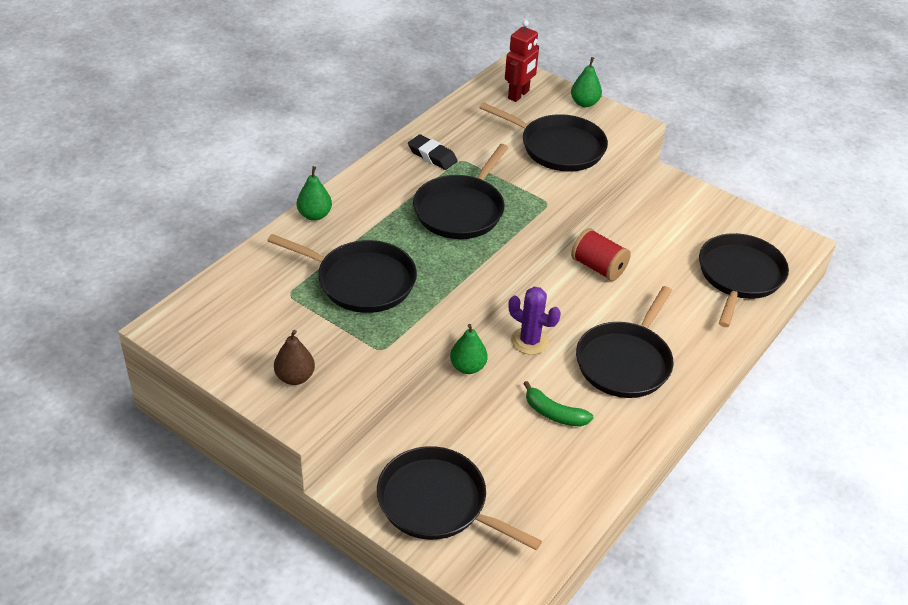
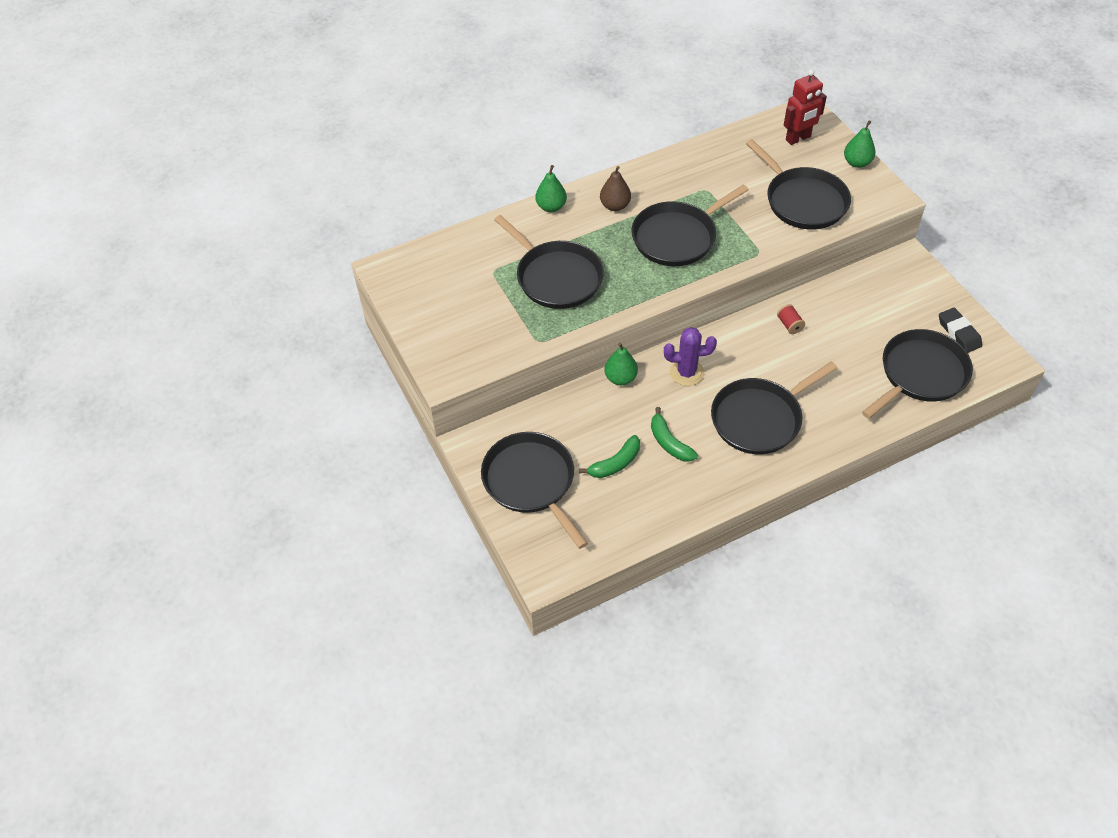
camera: 30 degrees right, 10 degrees up
(295, 377) = (459, 343): brown pear -> brown pear (615, 206)
(432, 156) = (682, 178): black eraser -> black eraser (959, 333)
(513, 453) = (615, 463): none -> green banana
(530, 341) = (686, 373): purple cactus -> purple cactus turned 60 degrees counterclockwise
(598, 267) = (789, 325): red spool -> red spool, size x0.54

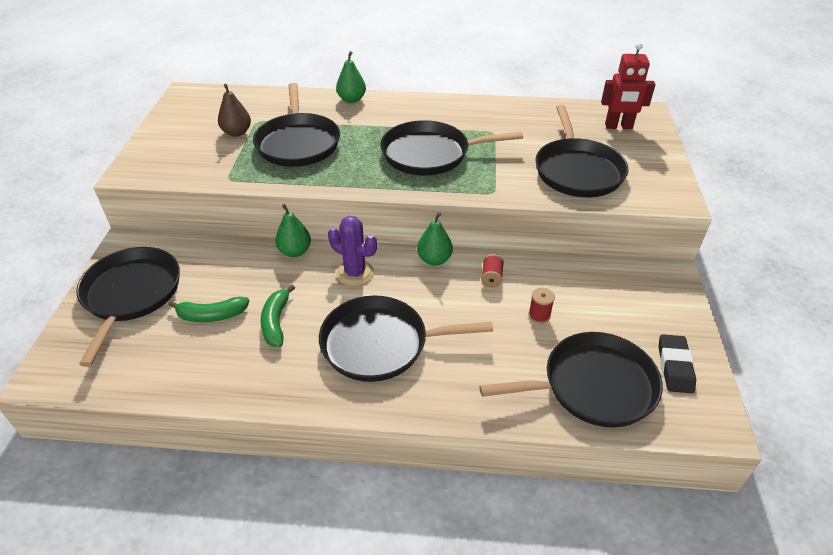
camera: 30 degrees right, 10 degrees down
(615, 206) = (402, 116): brown pear -> brown pear (237, 132)
(847, 339) = (539, 315): none -> red spool
(857, 163) = (662, 162): green pear -> green pear (434, 260)

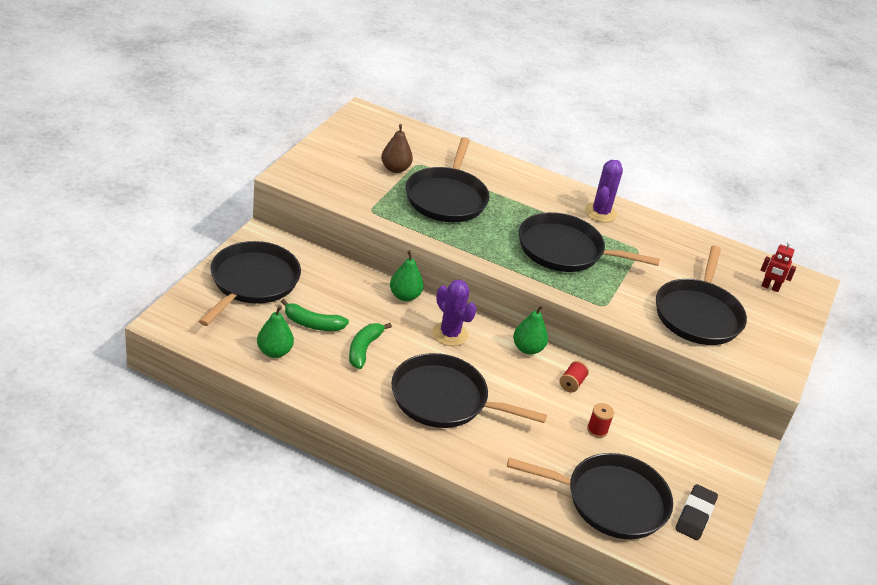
camera: 15 degrees right, 5 degrees down
(351, 99) = (517, 171): green pear -> green pear (274, 352)
(442, 111) = (600, 213): none -> purple cactus
(618, 126) = (770, 287): red robot -> red robot, size x0.63

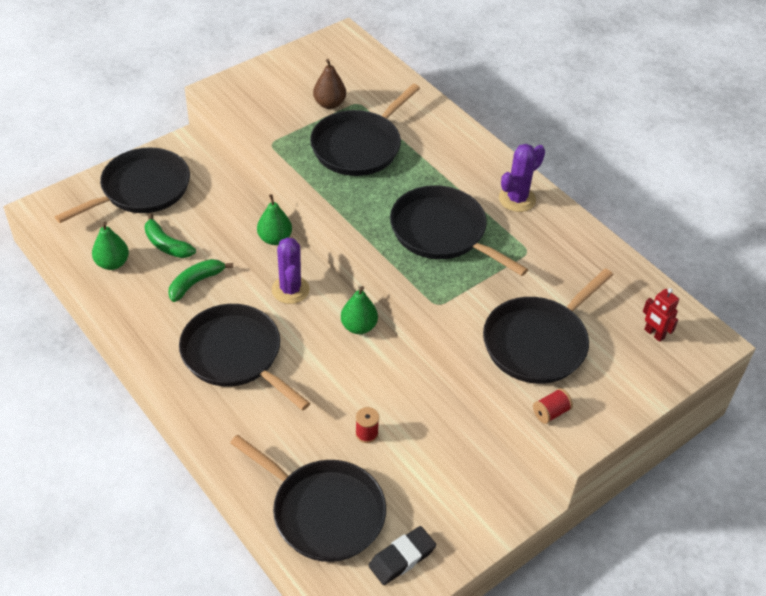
camera: 30 degrees right, 10 degrees up
(572, 383) = (377, 376): red spool -> red spool (550, 412)

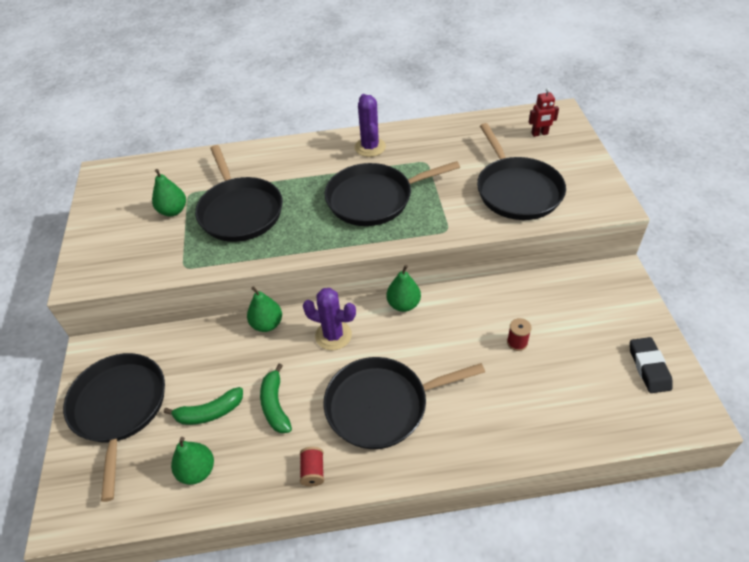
camera: 55 degrees left, 0 degrees up
(323, 512) = (584, 404): black pan -> none
(329, 104) = (173, 211): brown pear -> green pear
(550, 412) = (586, 210): red spool -> red spool (313, 471)

